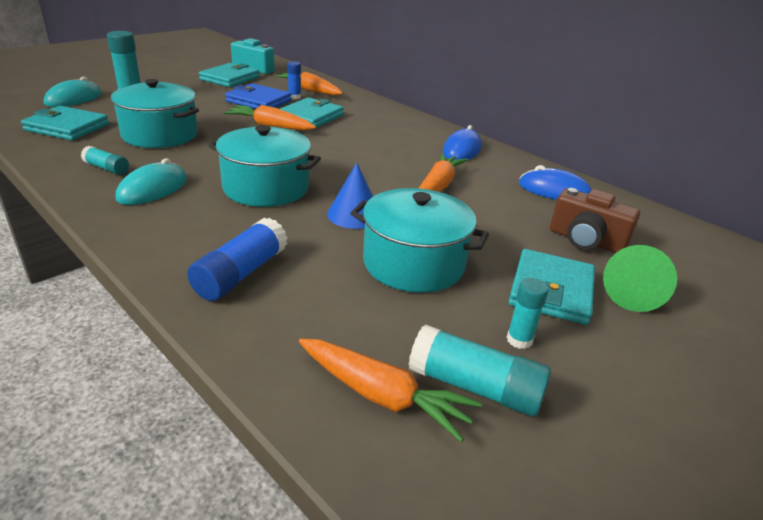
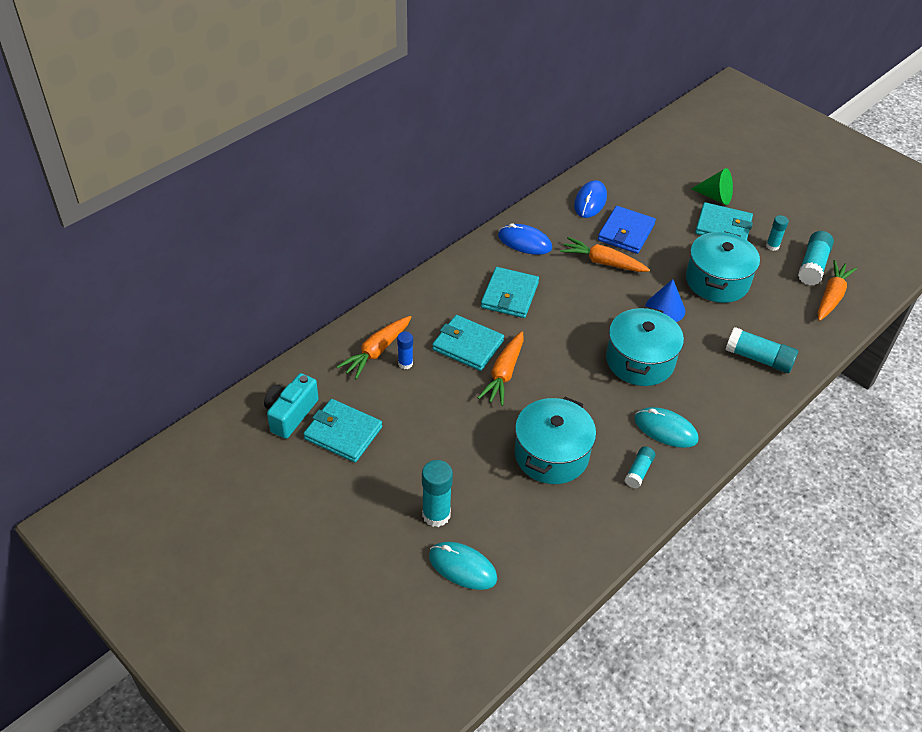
camera: 90 degrees left, 15 degrees up
(67, 127) = (553, 538): turquoise wallet -> turquoise wallet (509, 295)
(241, 274) = (758, 358): blue glue stick -> turquoise glue stick
(259, 101) = (427, 393): blue wallet -> blue wallet (626, 232)
(586, 241) = (660, 201): brown camera -> none

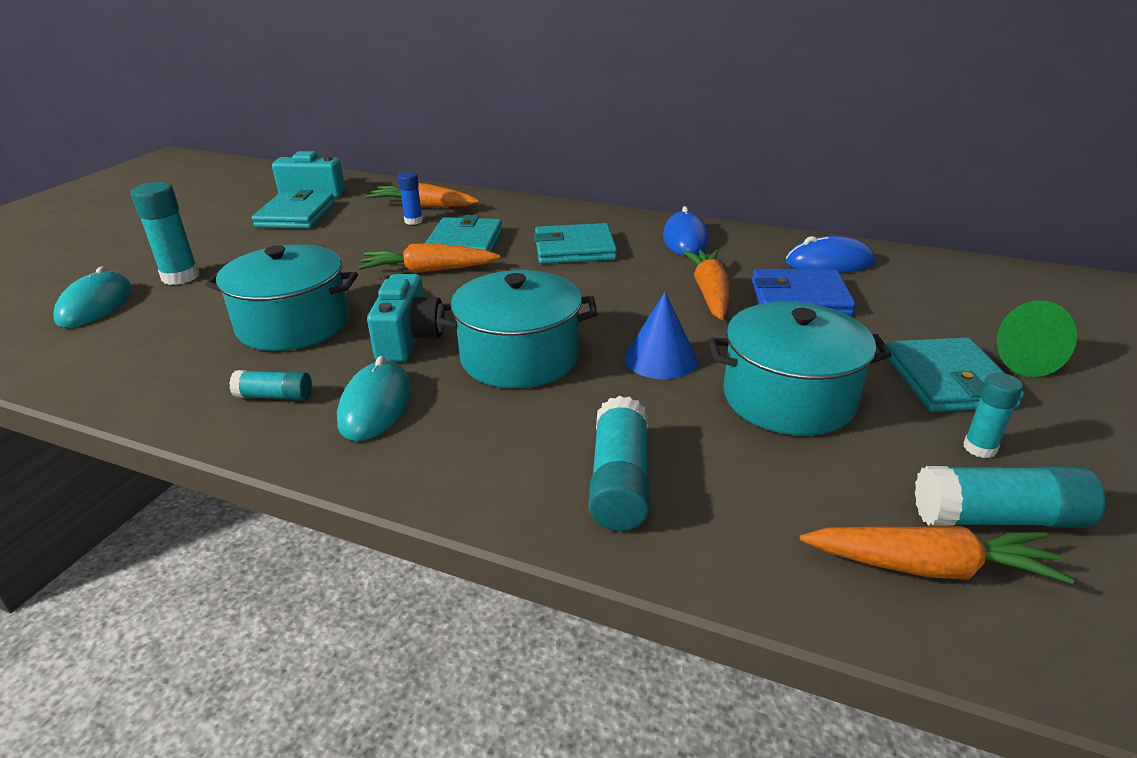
camera: 70 degrees right, 15 degrees down
(597, 402) = (409, 339): none -> turquoise camera

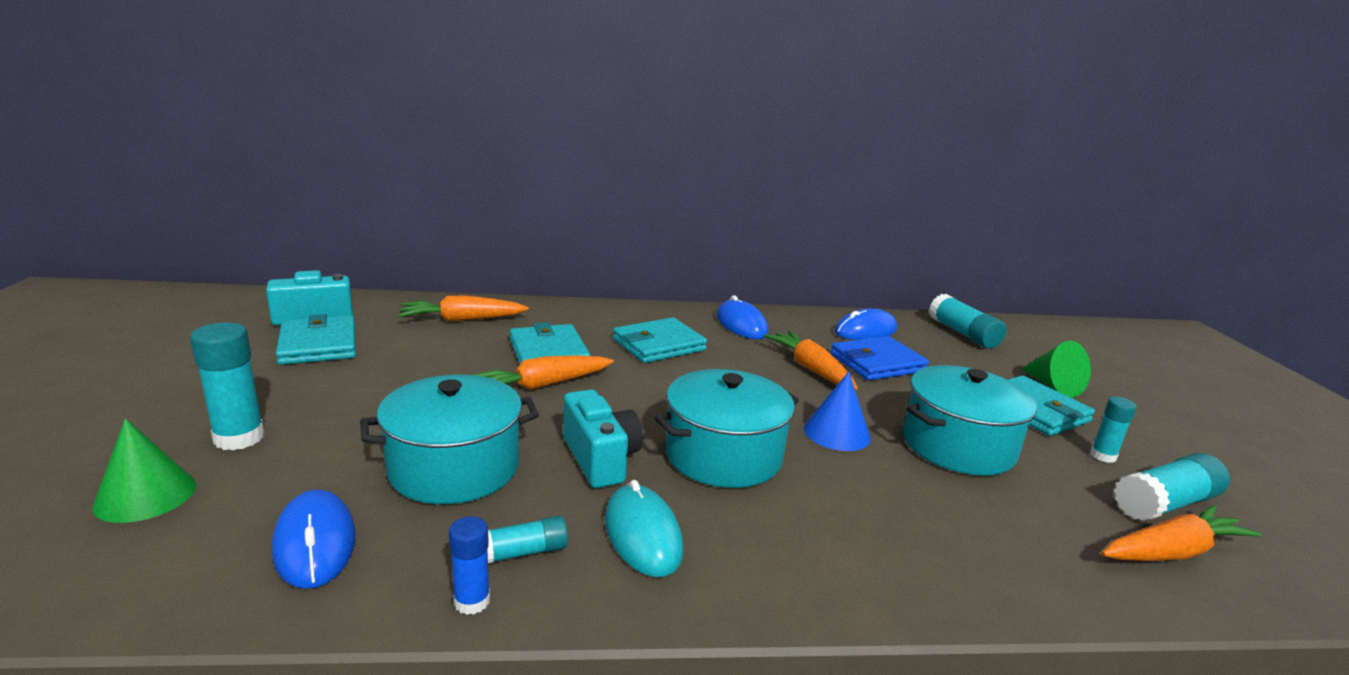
camera: 30 degrees left, 10 degrees down
(95, 305) = (145, 495): turquoise mouse -> green cone
(155, 357) = (315, 543): none -> blue mouse
(413, 221) = (468, 336): blue glue stick -> blue glue stick (472, 601)
(619, 481) = (924, 548): turquoise glue stick -> turquoise glue stick (963, 334)

